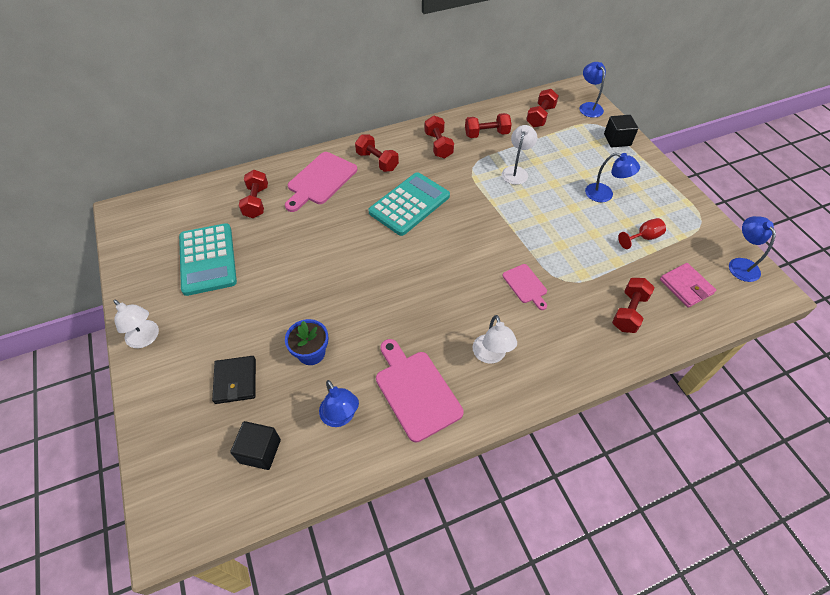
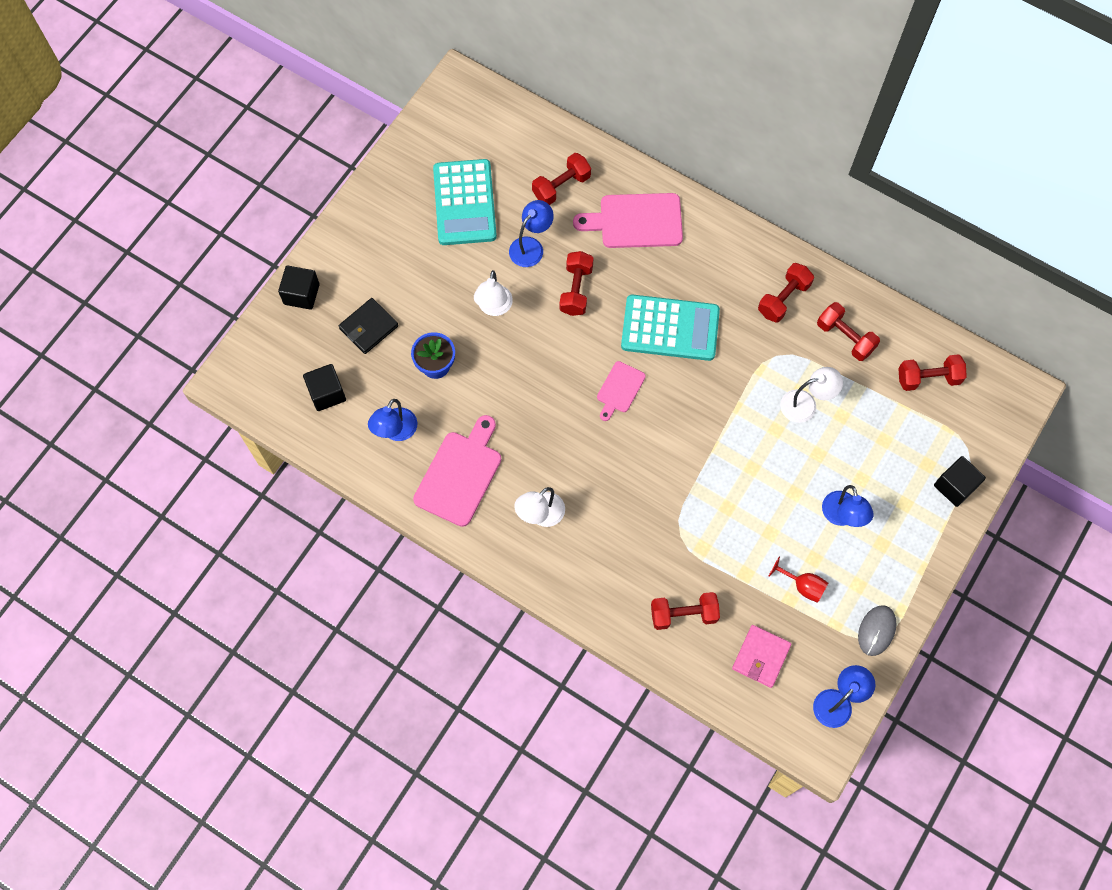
camera: 55 degrees right, 15 degrees up
(146, 338) = (355, 226): white lamp -> white lamp (494, 307)
(156, 414) = (301, 294): none -> black cube
(207, 259) = (464, 203): turquoise calculator -> turquoise calculator turned 45 degrees counterclockwise
(377, 161) = (707, 255): red dumbbell -> red dumbbell (576, 290)
(525, 285) = (645, 501): pink cutting board -> pink cutting board (619, 389)
(588, 107) = (996, 423): blue lamp -> blue lamp (531, 246)
(696, 219) = (876, 630): none -> grey mouse

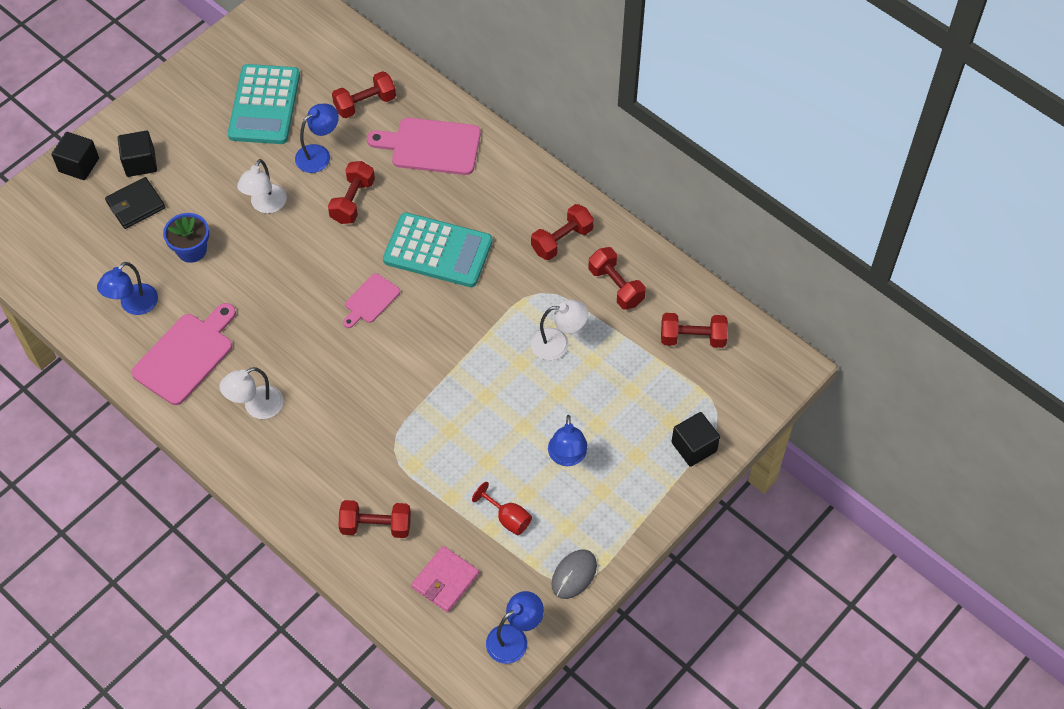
camera: 10 degrees right, 10 degrees down
(327, 393) = (76, 259): black cube -> black cube (140, 163)

